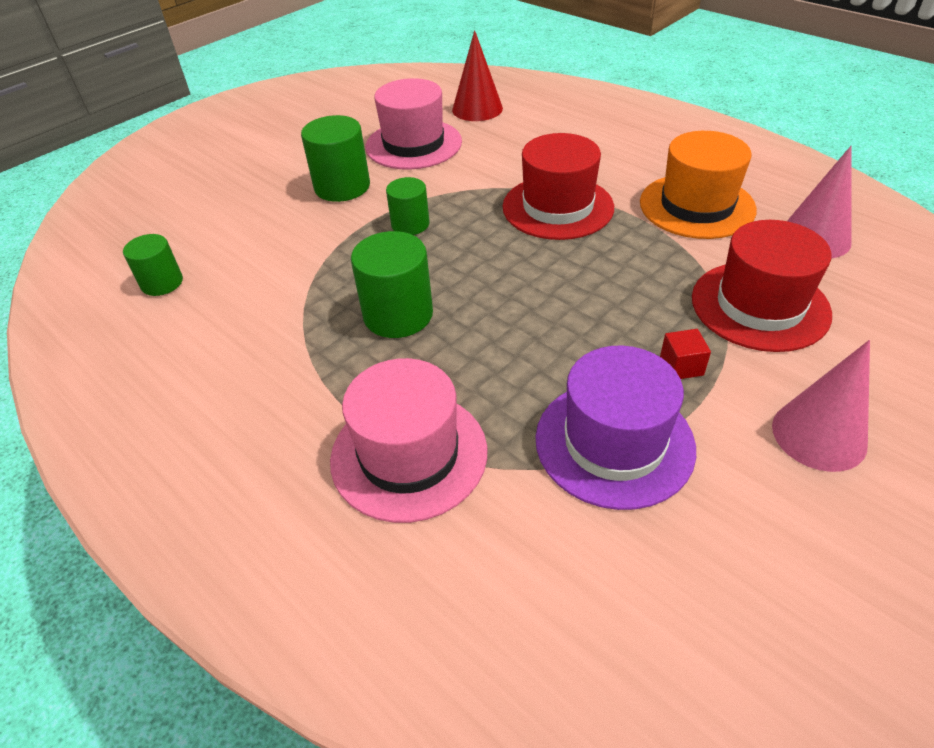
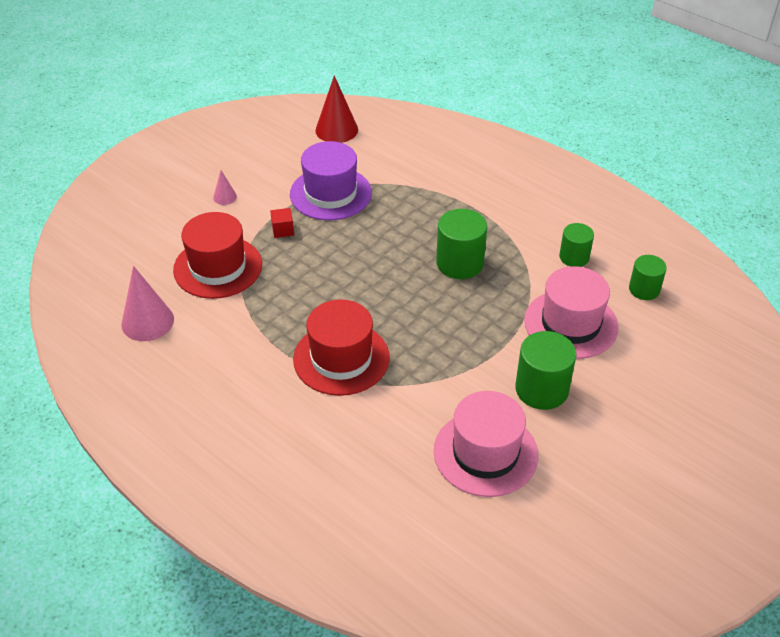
camera: 175 degrees right, 0 degrees up
(409, 454) = (437, 188): pink hat -> pink hat (570, 324)
(410, 224) = (467, 342): green cylinder -> green cylinder (574, 257)
(477, 109) = (420, 521): red cone -> red cone (336, 130)
(696, 206) = (223, 357): orange hat -> none
(819, 435) = (225, 197): pink cone -> pink cone, size x0.51

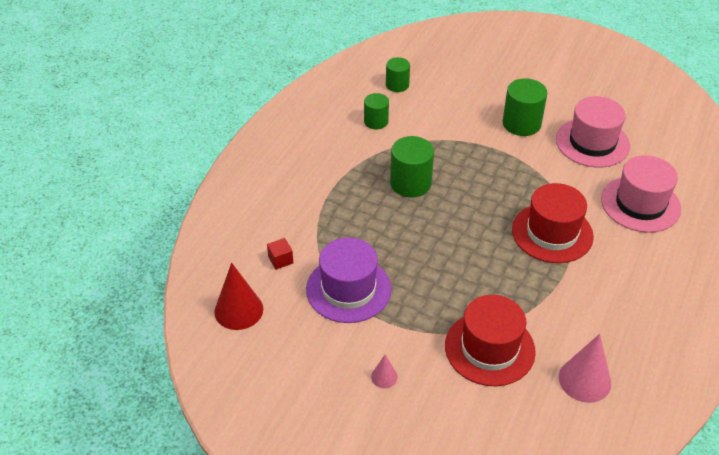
camera: 105 degrees left, 0 degrees up
(283, 230) = (417, 312): red cube -> red cube (280, 260)
(570, 324) = (450, 116): pink hat -> pink hat (640, 204)

